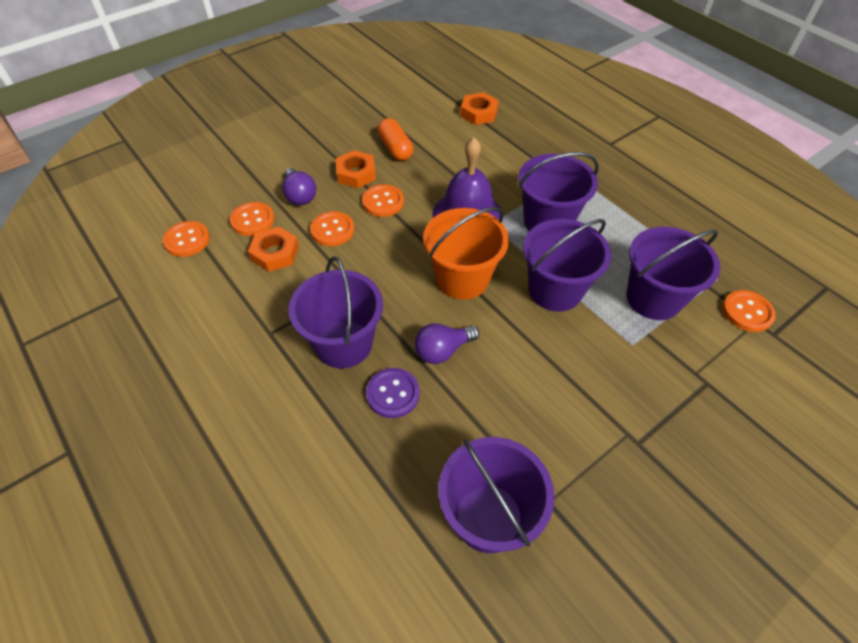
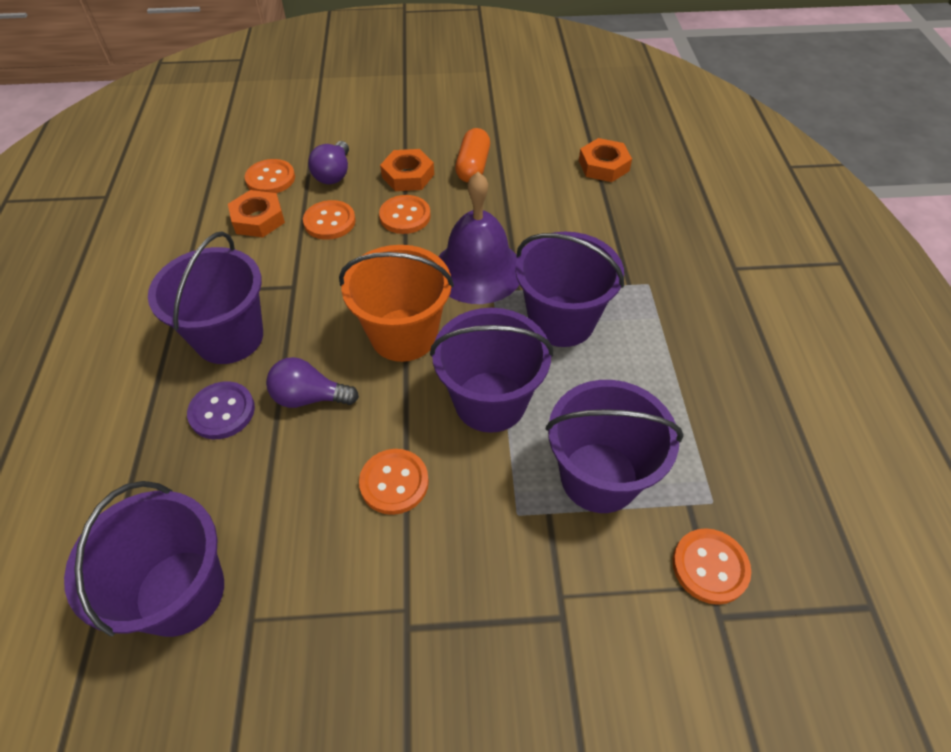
camera: 35 degrees right, 0 degrees up
(187, 240) = (201, 171): orange button -> orange button (394, 482)

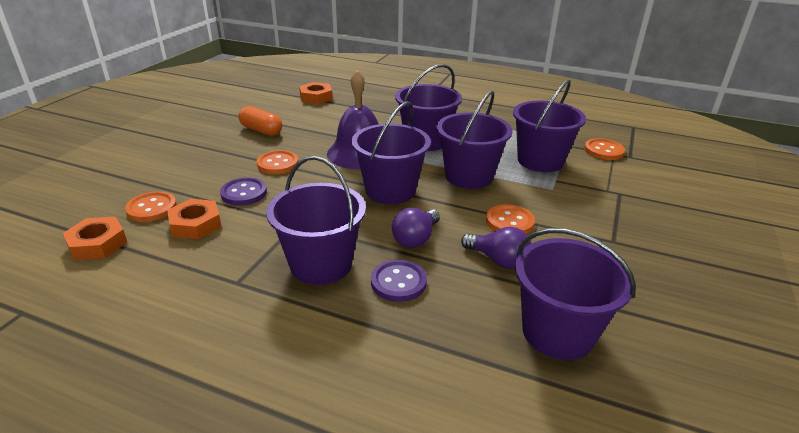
camera: 65 degrees left, 20 degrees down
(329, 222) = (244, 193): orange button -> purple button
(334, 174) = (191, 180): purple light bulb -> purple light bulb (498, 260)
(404, 335) = (390, 190): orange bucket -> purple bucket
(408, 175) = (237, 153): orange nut -> orange nut (97, 243)

